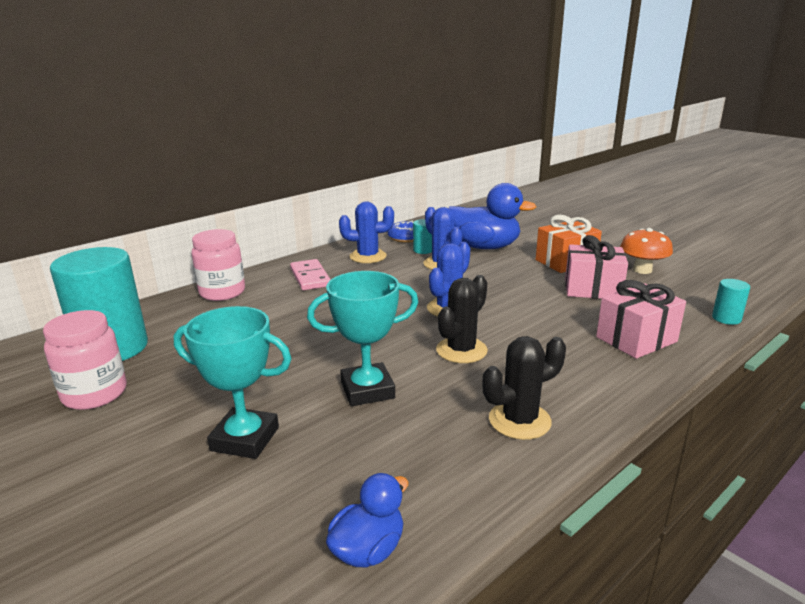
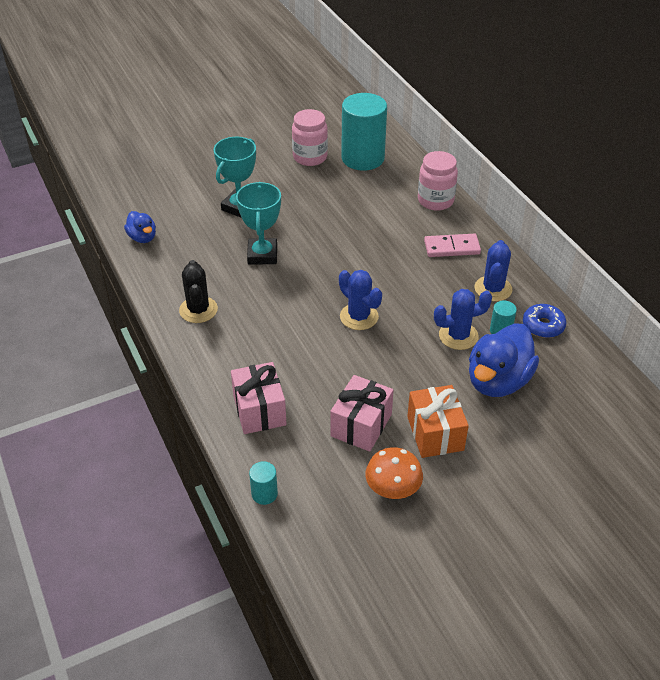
camera: 105 degrees right, 20 degrees up
(461, 350) = (289, 307): black cactus -> none

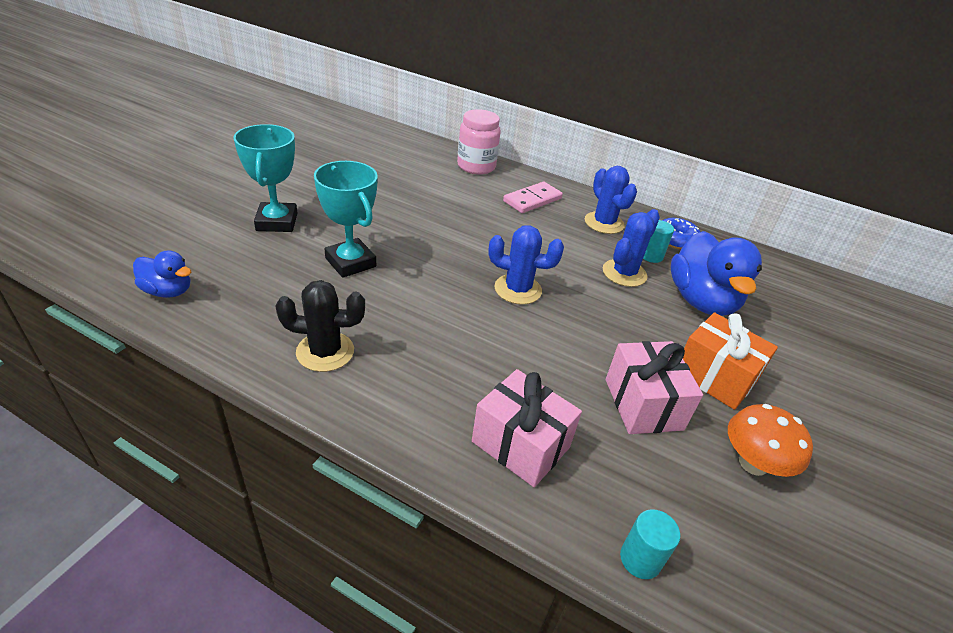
camera: 40 degrees left, 5 degrees down
(198, 310) = (325, 352): black cactus -> black cactus turned 45 degrees counterclockwise
(310, 157) = (315, 158): pink jar -> none
(362, 158) = (372, 148): turquoise cylinder -> none

